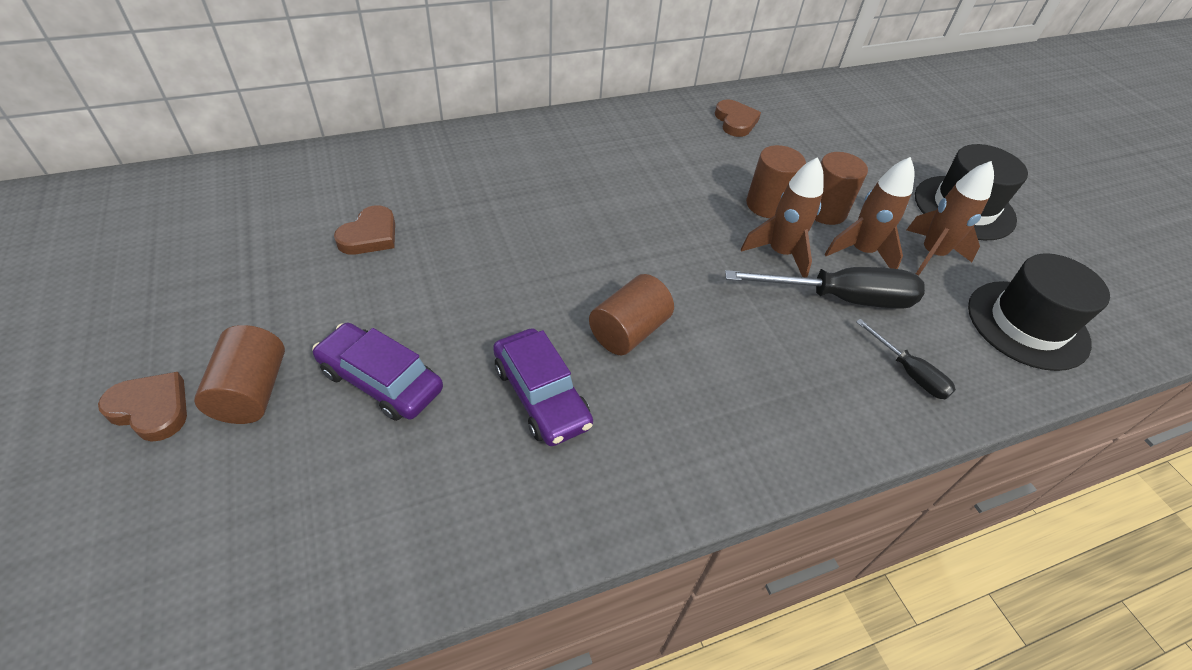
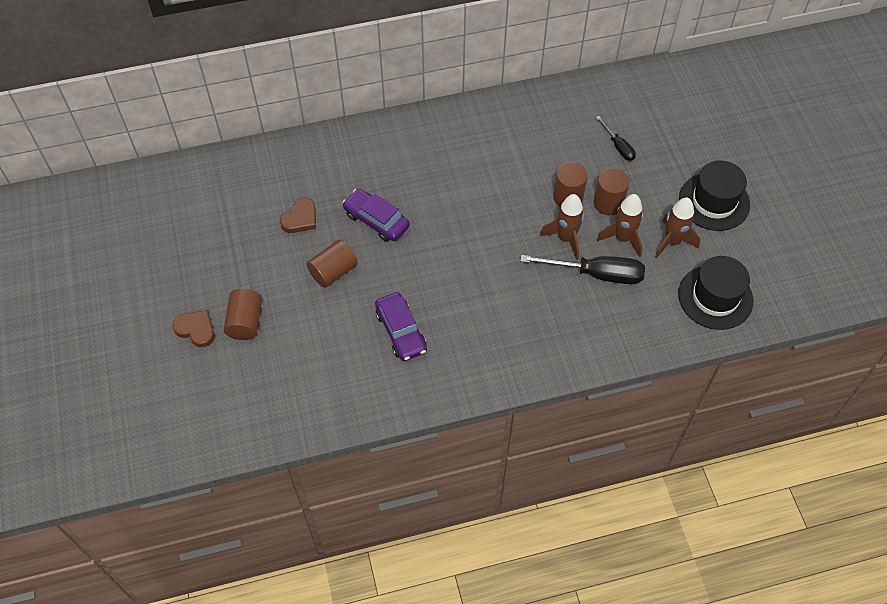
camera: 10 degrees right, 10 degrees up
(381, 380) = (313, 318): purple car -> purple car (376, 220)
(629, 331) = (456, 293): brown cylinder -> brown cylinder (333, 271)
(735, 121) = (564, 116): brown heart -> none
(909, 372) = (622, 327): black screwdriver -> black screwdriver (618, 146)

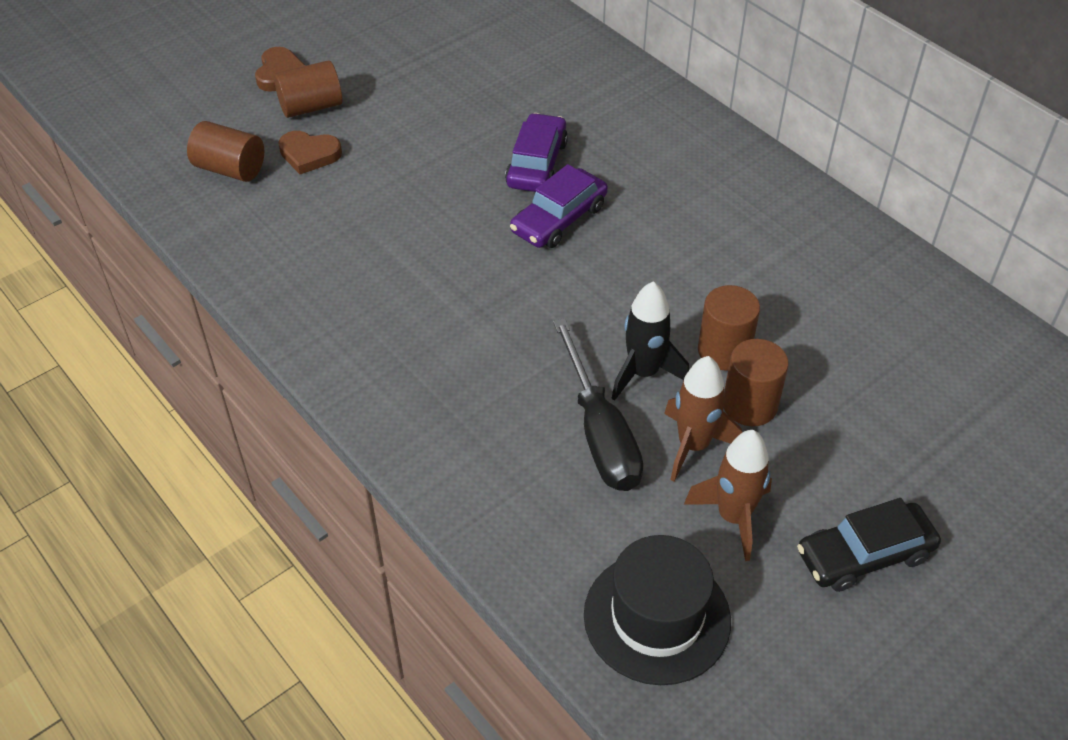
camera: 65 degrees right, 10 degrees down
(300, 218) = (493, 97): brown heart -> brown heart (309, 154)
(333, 271) = (429, 153): brown cylinder -> brown cylinder (230, 169)
(401, 331) = (371, 246): purple car -> purple car (559, 219)
(566, 238) = (643, 373): brown rocket -> black rocket
(618, 146) = (875, 383): black screwdriver -> none
(714, 201) = (864, 555): black hat -> black car

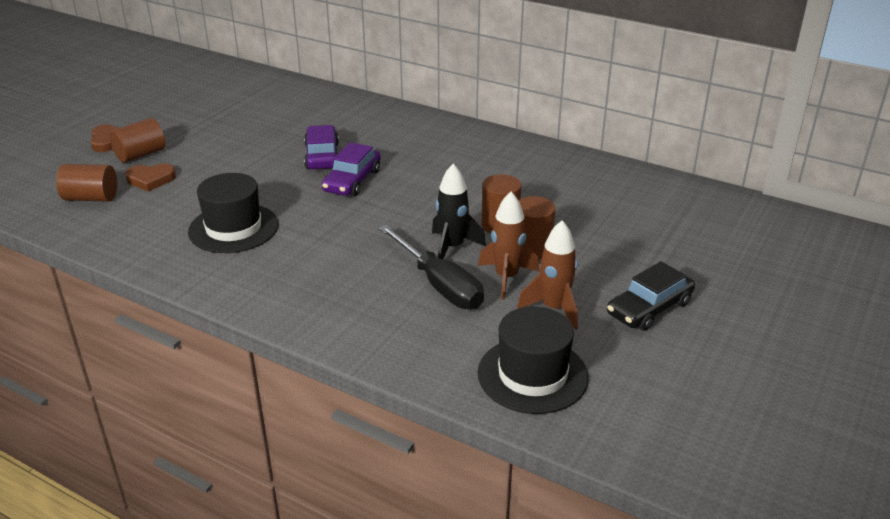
camera: 20 degrees left, 15 degrees down
(380, 265) = (233, 228): none -> black hat

